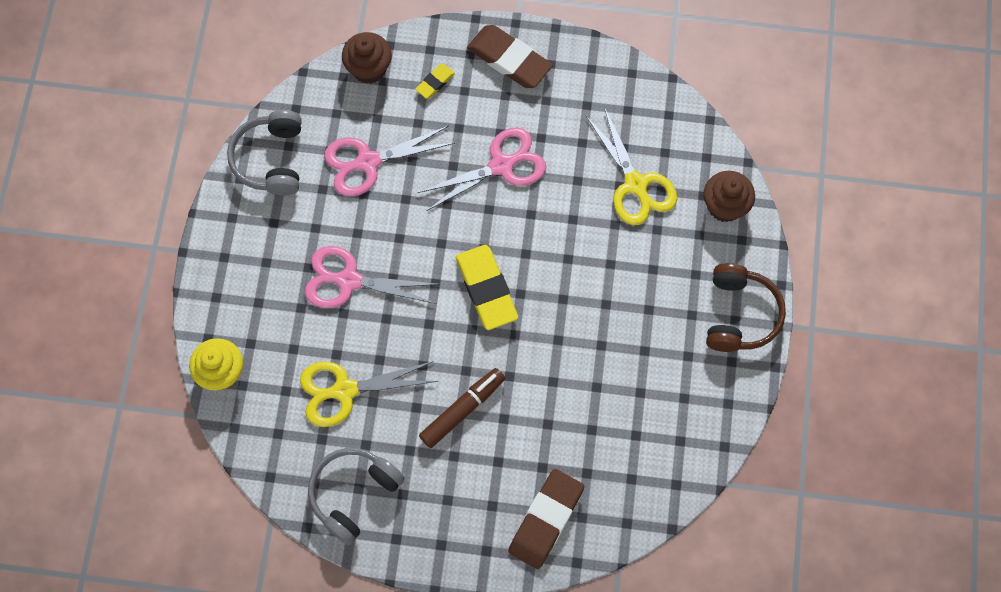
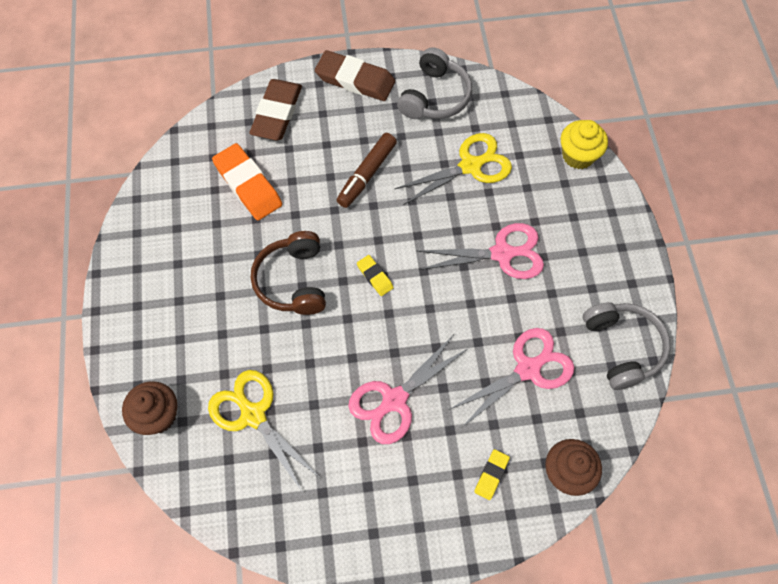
camera: 165 degrees right, 5 degrees down
(486, 289) = (375, 276): yellow eraser -> yellow eraser, size x0.50
(509, 60) = (420, 525): brown eraser -> brown eraser (355, 80)
(597, 431) = (248, 185): none -> orange eraser
(739, 314) = (133, 311): brown headphones -> brown headphones (293, 281)

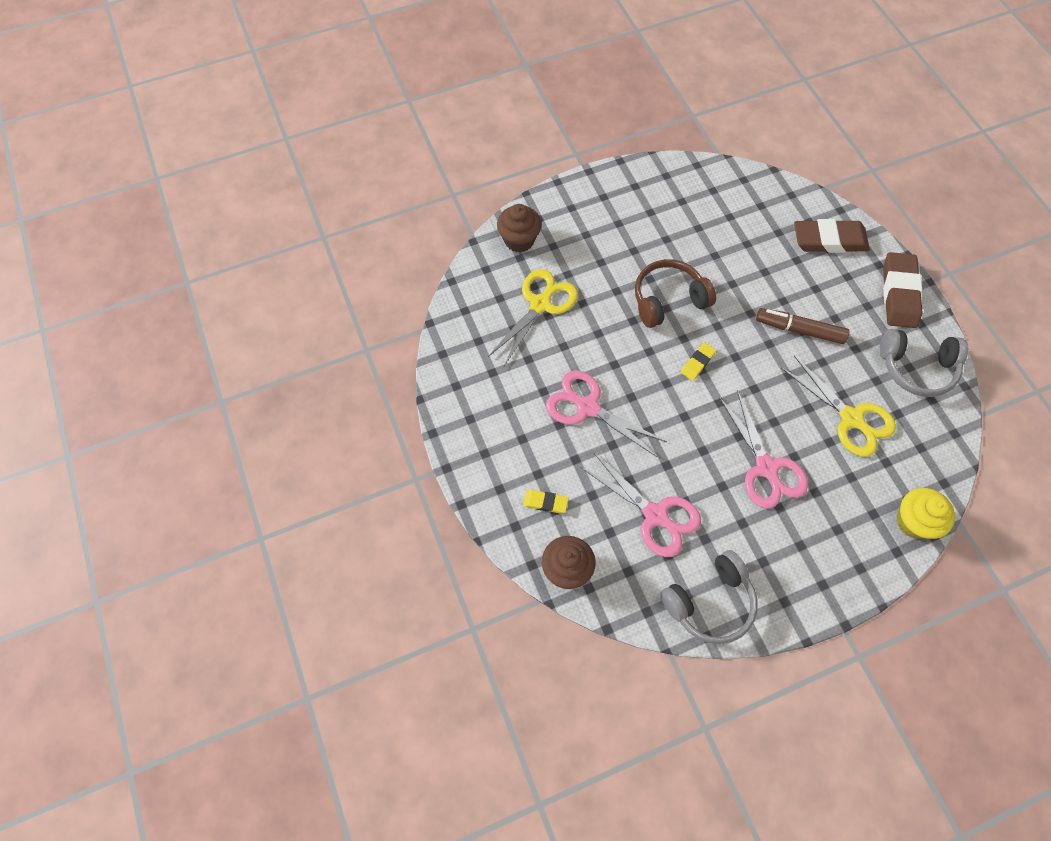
camera: 75 degrees right, 0 degrees up
(248, 185) = (745, 239): orange eraser -> none

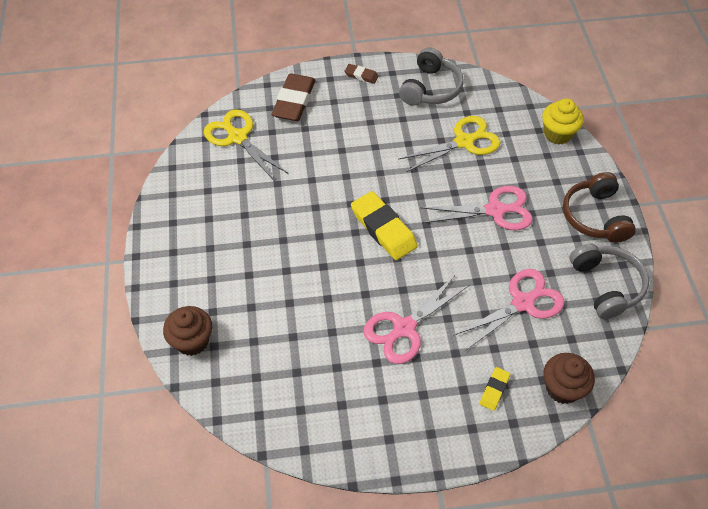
camera: 75 degrees left, 10 degrees down
(541, 304) = (277, 340): yellow scissors -> yellow scissors (237, 137)
(668, 300) = (311, 232): brown headphones -> brown headphones (595, 216)
(697, 363) = (383, 229): yellow eraser -> yellow eraser, size x2.02
(799, 330) = (373, 148): brown marker -> none
(899, 293) = (361, 75): brown eraser -> brown eraser, size x0.50

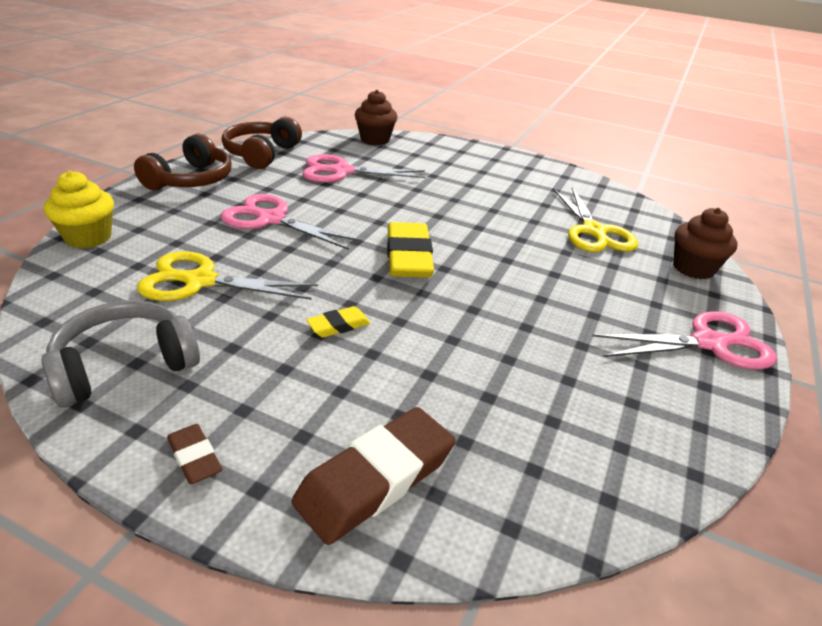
camera: 150 degrees left, 20 degrees down
(237, 137) = (539, 465): yellow scissors -> yellow scissors (594, 232)
(404, 328) = (463, 198): pink scissors -> pink scissors (709, 343)
(494, 390) = (425, 155): yellow eraser -> yellow eraser (338, 325)
(606, 285) = (261, 154): grey headphones -> brown headphones

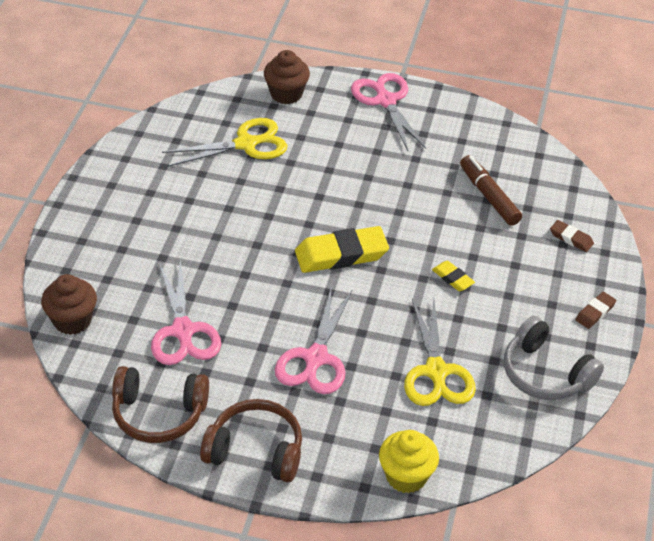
camera: 100 degrees left, 10 degrees up
(376, 479) = (571, 238): brown eraser -> brown eraser, size x0.50
(496, 400) = (489, 196): none -> brown marker

